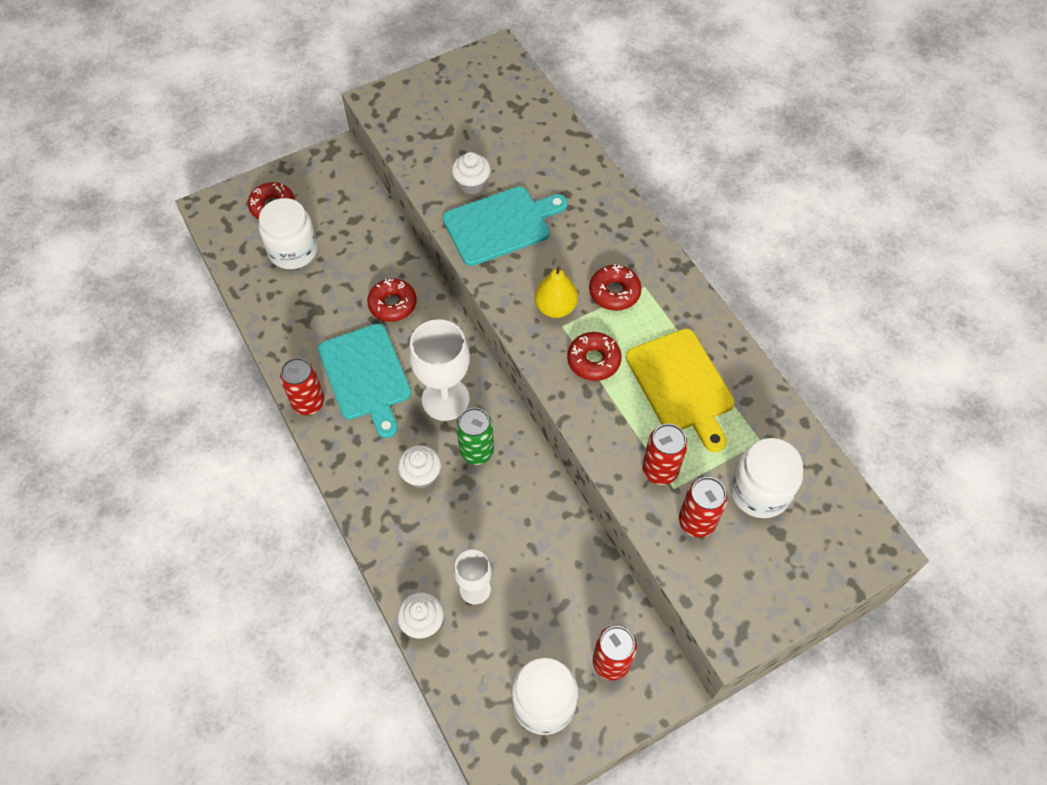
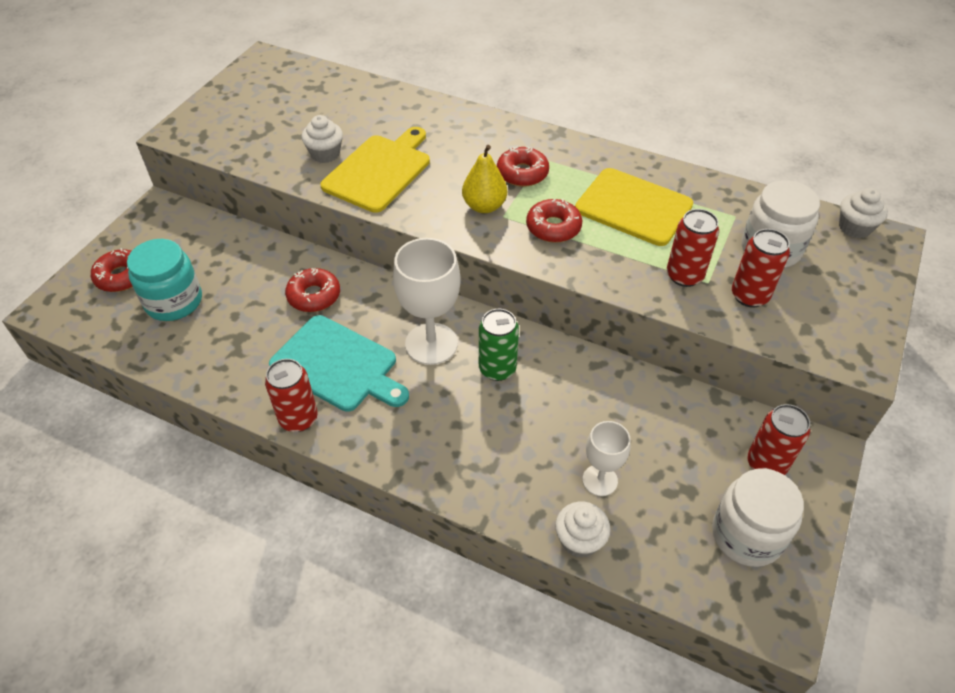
camera: 35 degrees left, 10 degrees down
(293, 250) = (174, 301): white jar -> turquoise jar
(421, 475) = (464, 416): white cupcake -> white cupcake (854, 227)
(500, 224) = (379, 171): turquoise cutting board -> yellow cutting board

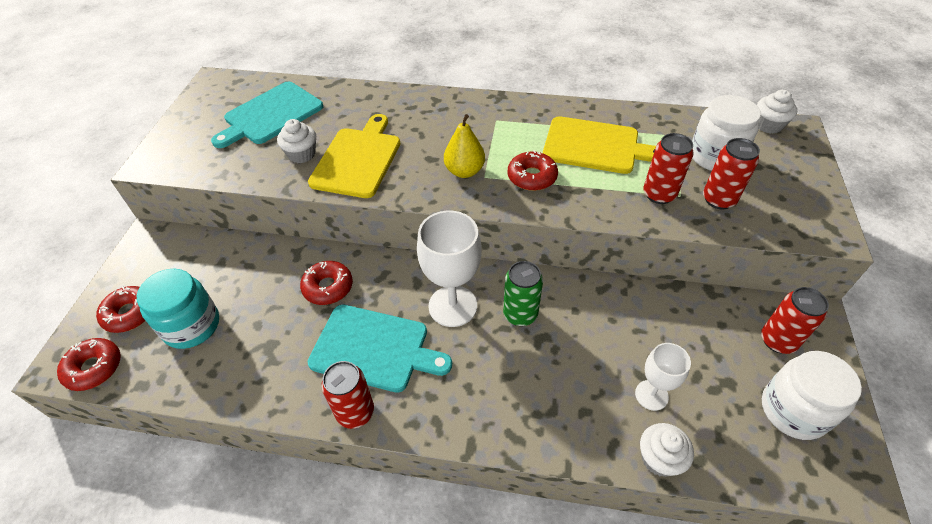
camera: 15 degrees left, 0 degrees up
(309, 106) = (271, 115): none -> turquoise cutting board
(522, 173) = (485, 136): red donut -> red donut (94, 368)

